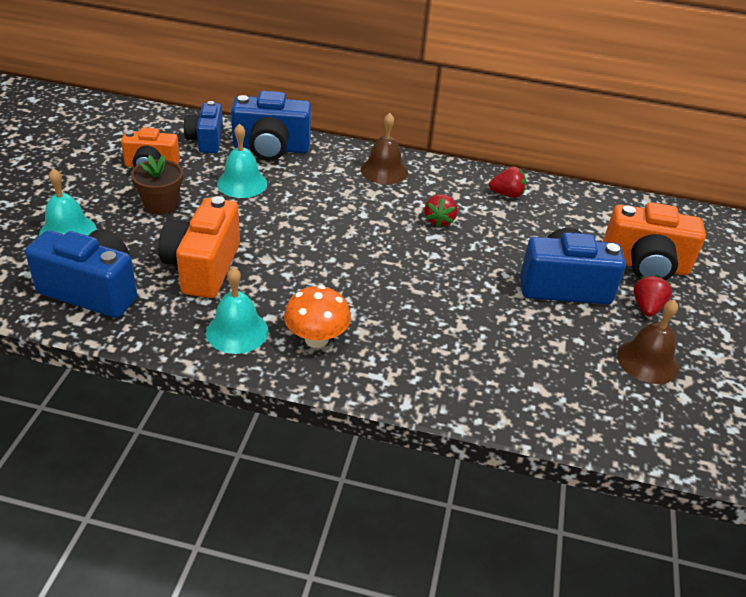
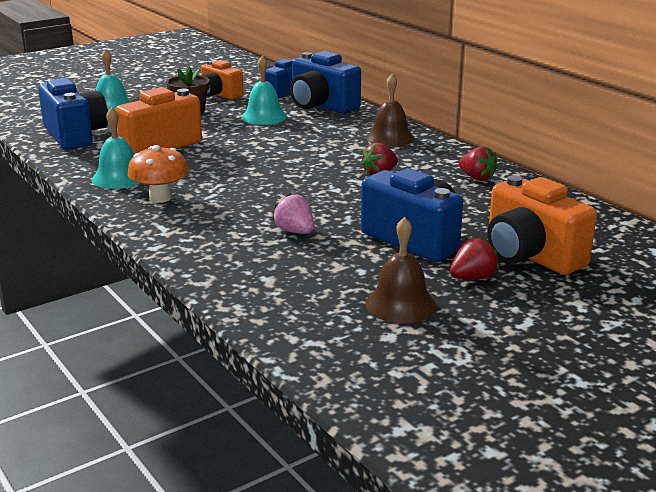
camera: 45 degrees right, 15 degrees down
(479, 322) = (295, 231): none -> pink strawberry

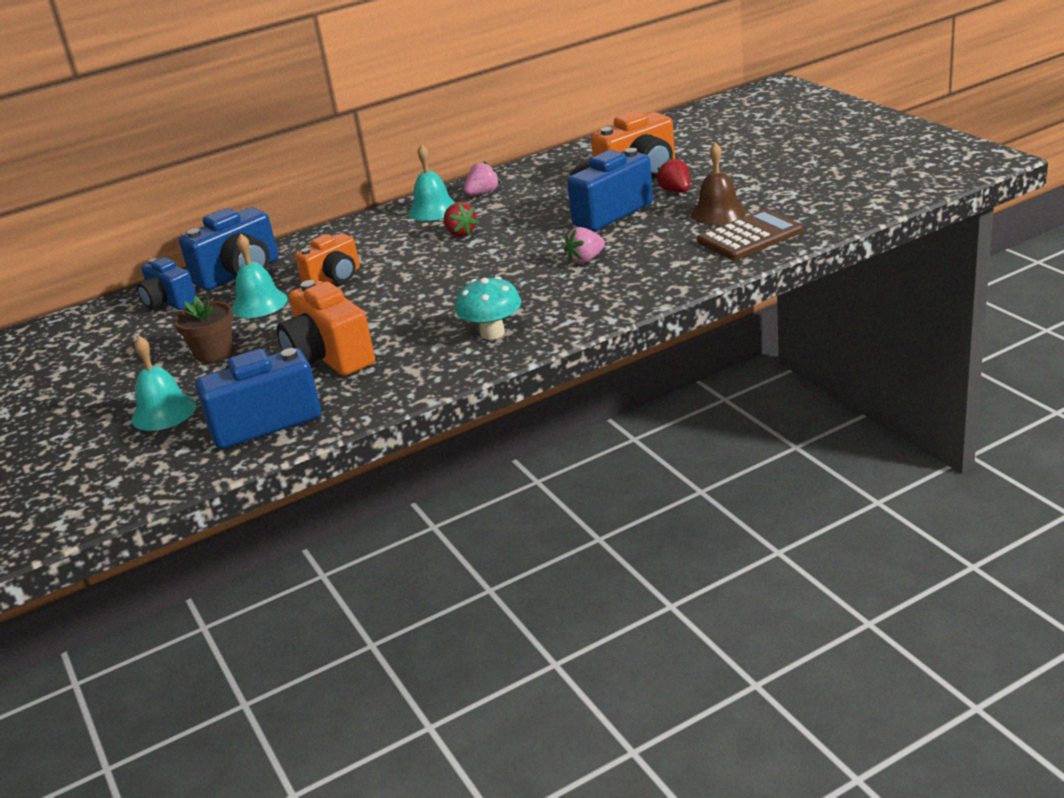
camera: 80 degrees left, 5 degrees up
(119, 178) = (427, 365): turquoise bell -> turquoise bell (433, 210)
(160, 198) = (492, 333): orange mushroom -> turquoise mushroom
(219, 95) = (153, 341): orange camera -> orange camera (334, 278)
(322, 324) = (750, 236): none -> brown calculator
(390, 138) = (363, 233): brown bell -> none
(477, 178) = (483, 193): red strawberry -> pink strawberry

